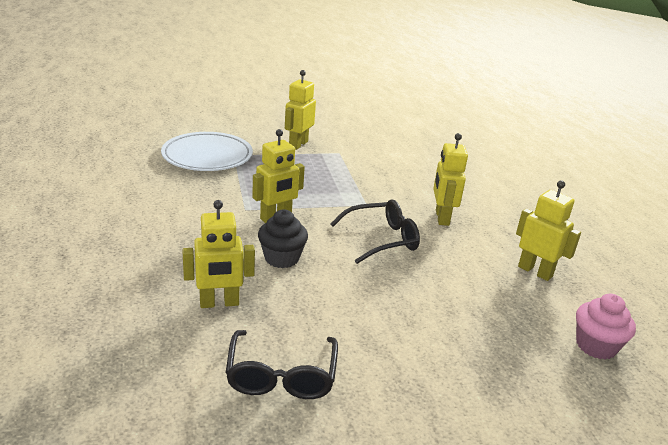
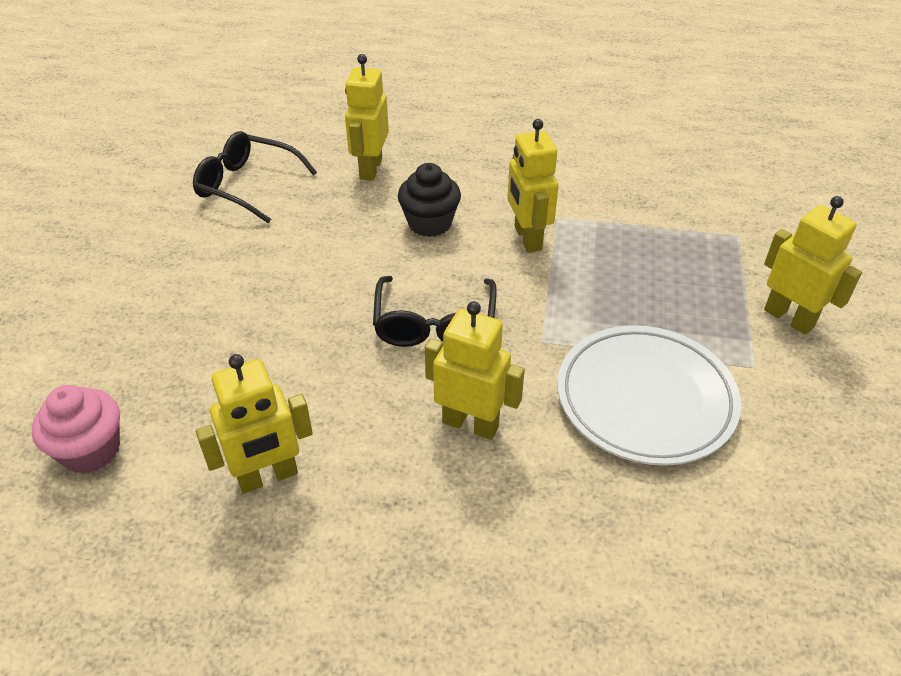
camera: 115 degrees right, 15 degrees up
(207, 156) = (731, 208): white plate -> white plate (645, 399)

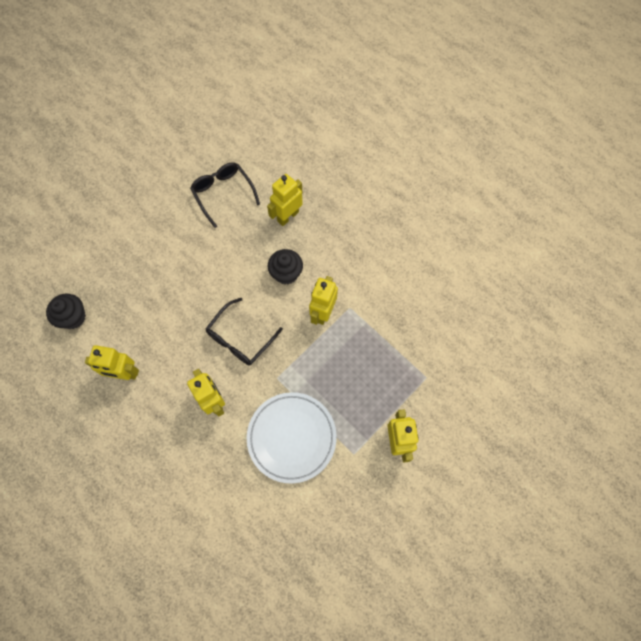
camera: 35 degrees right, 25 degrees up
(91, 450) = (73, 317): pink cupcake -> black cupcake

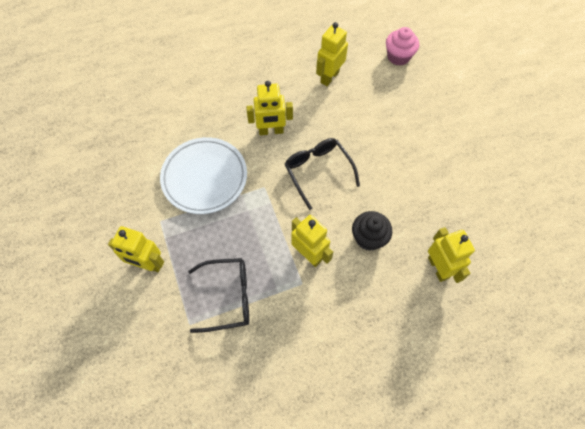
camera: 115 degrees right, 5 degrees down
(73, 317) = (398, 56): black cupcake -> pink cupcake
(223, 194) = (489, 214): black glasses -> black glasses (227, 297)

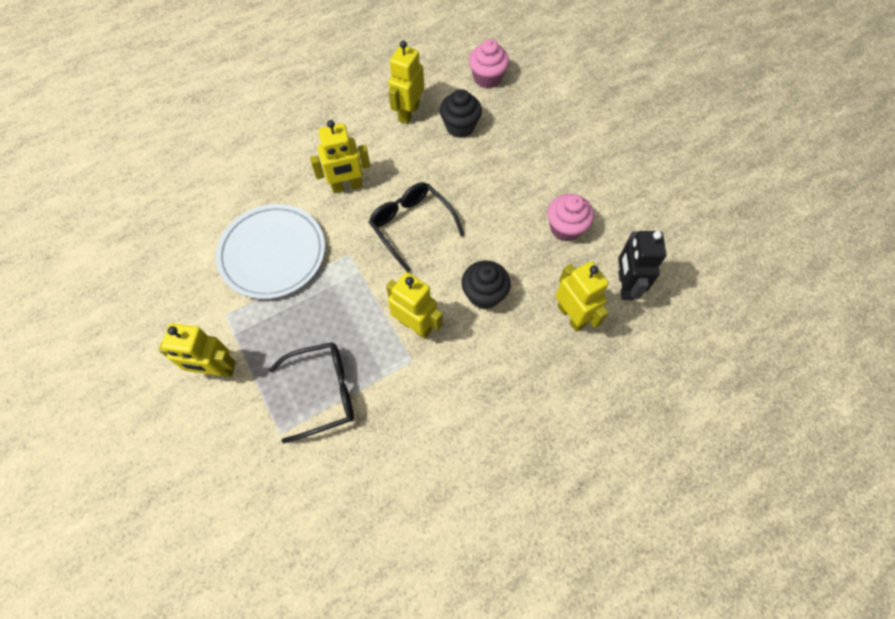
camera: 10 degrees left, 0 degrees up
(370, 94) = (460, 126): none -> black cupcake
(444, 193) = (565, 228): none -> pink cupcake
(487, 249) = (625, 285): none -> black robot

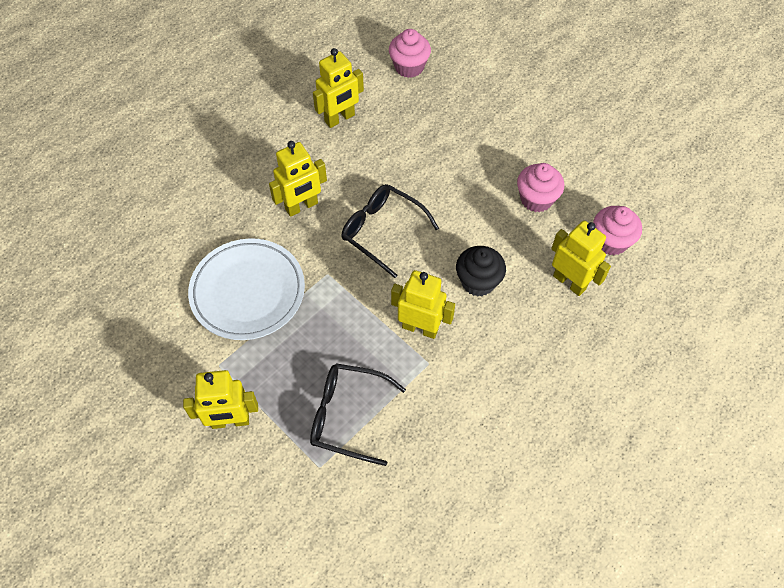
camera: 15 degrees left, 5 degrees down
(322, 392) = (348, 416): black glasses -> black glasses turned 135 degrees counterclockwise
(408, 113) = (340, 118): yellow robot -> yellow robot turned 135 degrees counterclockwise
(460, 126) = (397, 121): black cupcake -> none
(625, 285) = (611, 241): black robot -> pink cupcake

